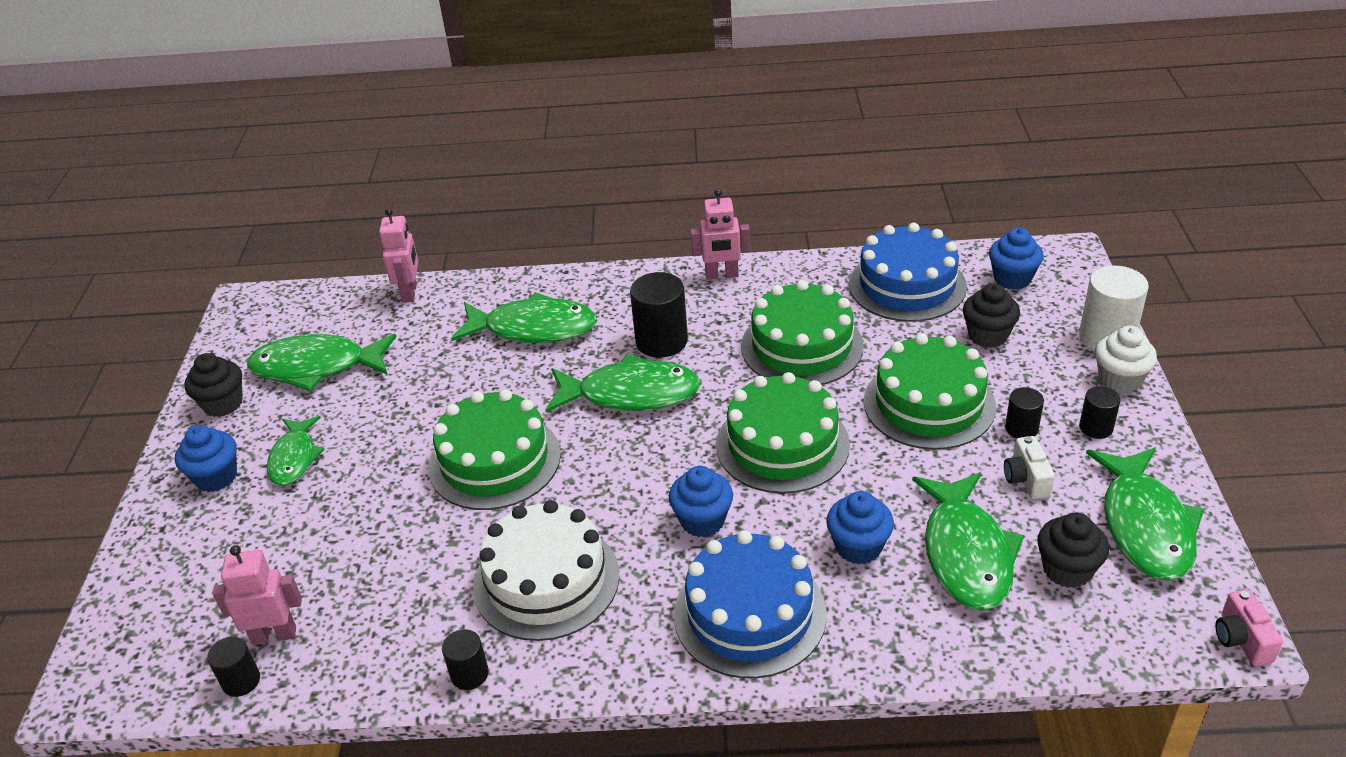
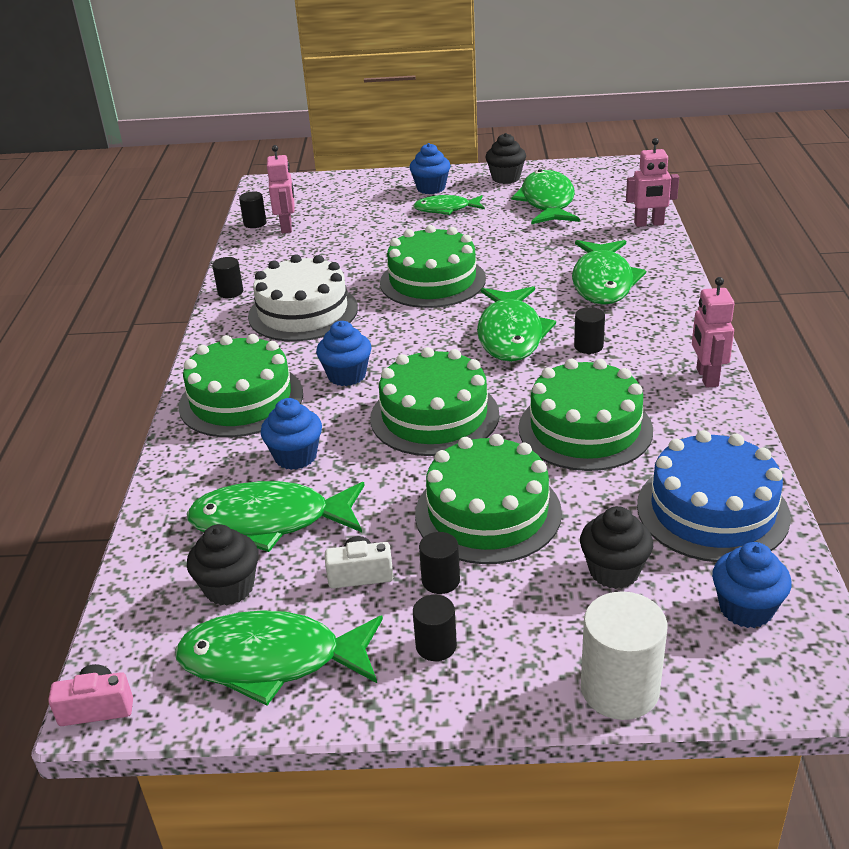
camera: 90 degrees right, 5 degrees down
(661, 341) = (588, 346): black cylinder -> black cylinder, size x0.56
(749, 614) = (241, 400): blue cake -> green cake
(1119, 379) = (527, 686): white cupcake -> none

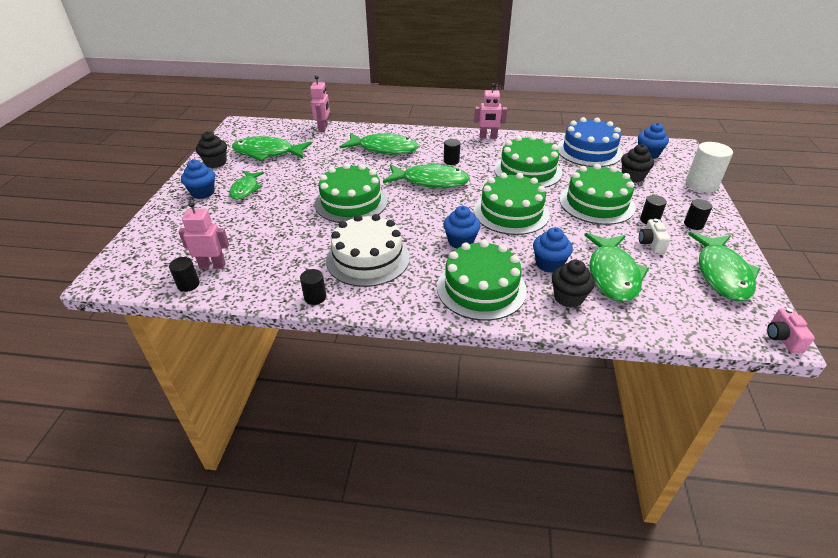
camera: 85 degrees left, 5 degrees up
(229, 588) = (673, 290): black cupcake -> black cupcake (568, 297)

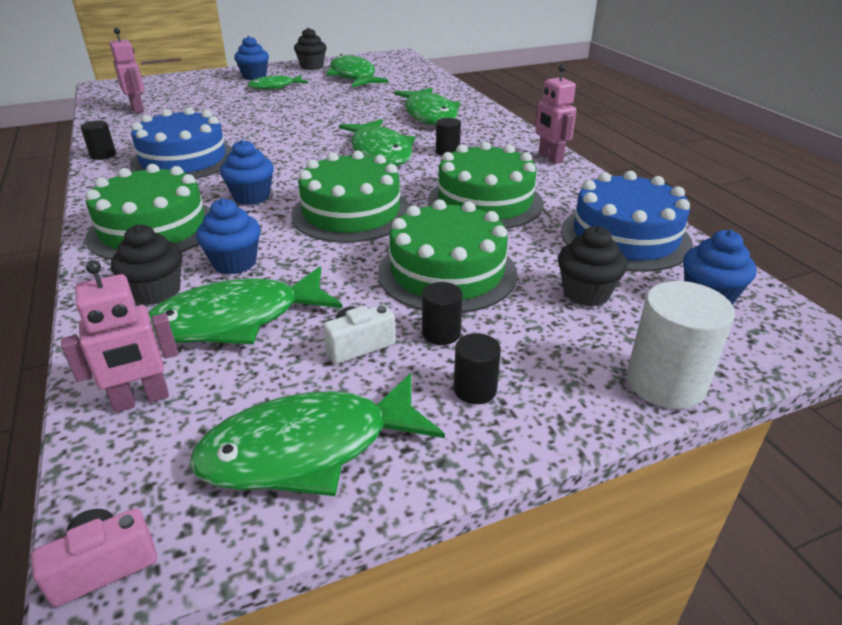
camera: 60 degrees right, 5 degrees down
(188, 284) = (105, 109): black cylinder -> none
(323, 128) = (438, 81): pink robot -> pink robot (141, 400)
(351, 202) = (291, 128): green cake -> none
(368, 258) = (184, 160): white cake -> blue cake

